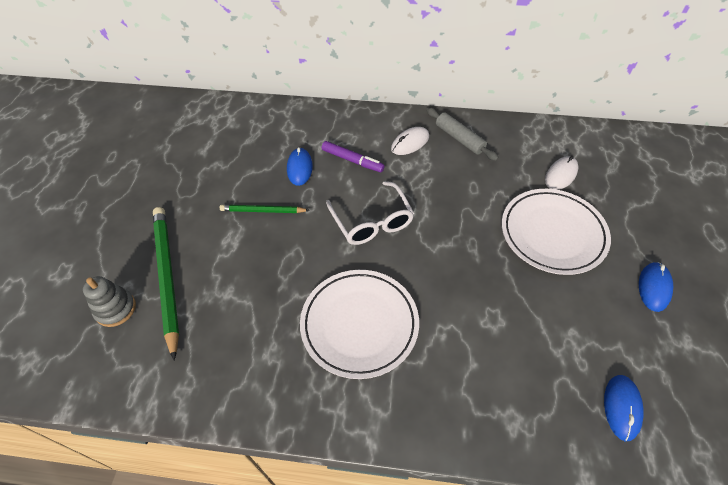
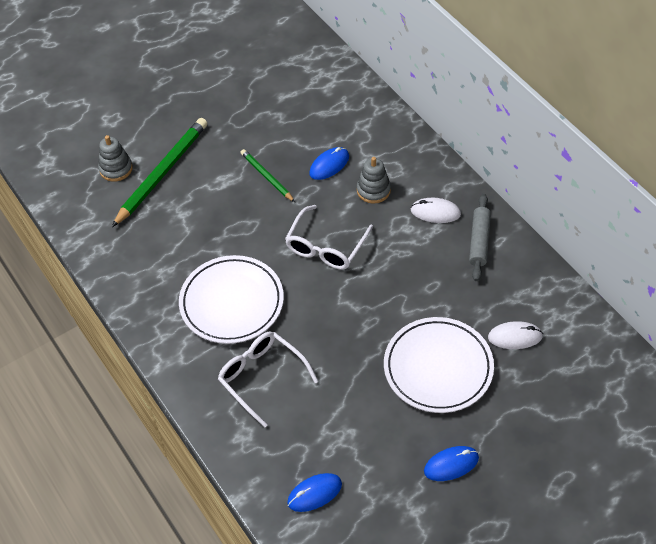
camera: 50 degrees right, 0 degrees up
(352, 160) = (373, 190): purple marker -> grey stacking toy
(461, 359) = (262, 377): none -> white glasses

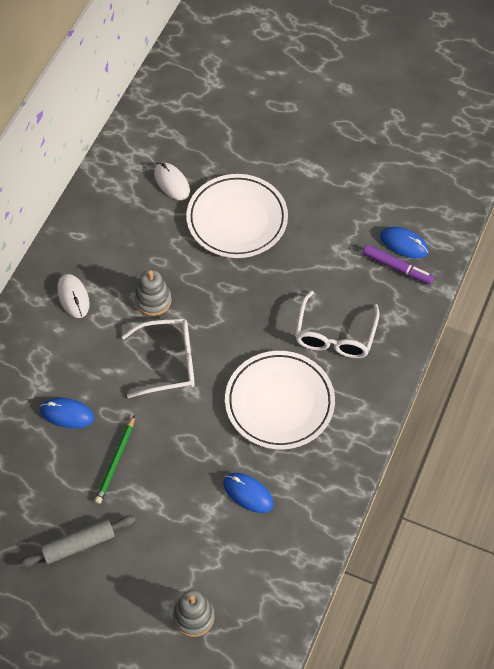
camera: 125 degrees left, 5 degrees up
(162, 173) = (171, 565): green pencil -> none
(292, 470) = (397, 268): none -> purple marker
(373, 190) = (76, 359): grey stacking toy -> grey stacking toy (153, 300)
(451, 464) = (315, 173): blue mouse -> blue mouse (248, 493)
(479, 241) = (87, 249): grey rolling pin -> grey rolling pin (78, 545)

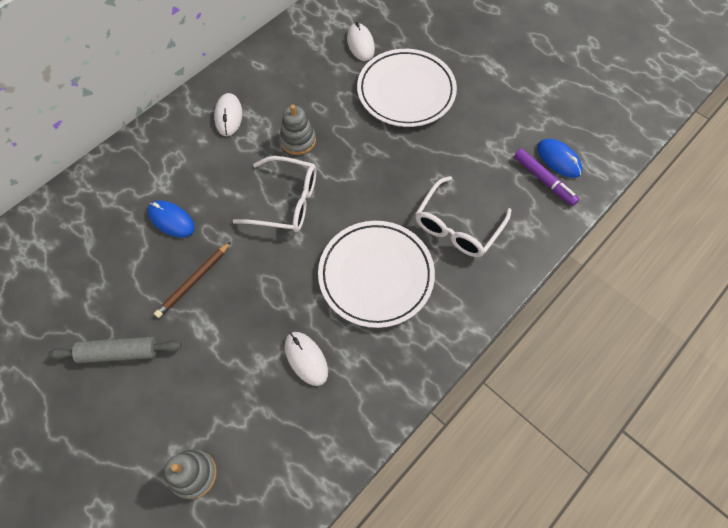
camera: 20 degrees right, 5 degrees up
(115, 461) = (193, 281): green pencil -> brown pencil
(248, 493) = (306, 359): blue mouse -> white mouse

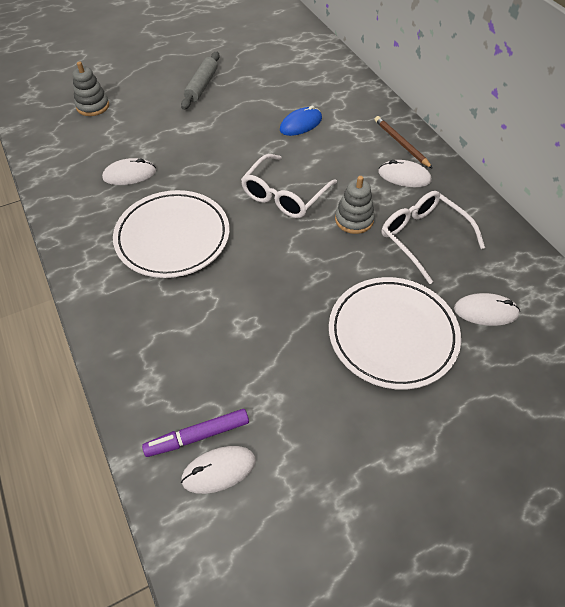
camera: 110 degrees right, 10 degrees down
(193, 281) = (237, 127): brown pencil -> brown pencil (401, 143)
(457, 226) = (186, 319): white glasses -> white glasses (423, 237)
(558, 159) = (219, 470): blue mouse -> white mouse

